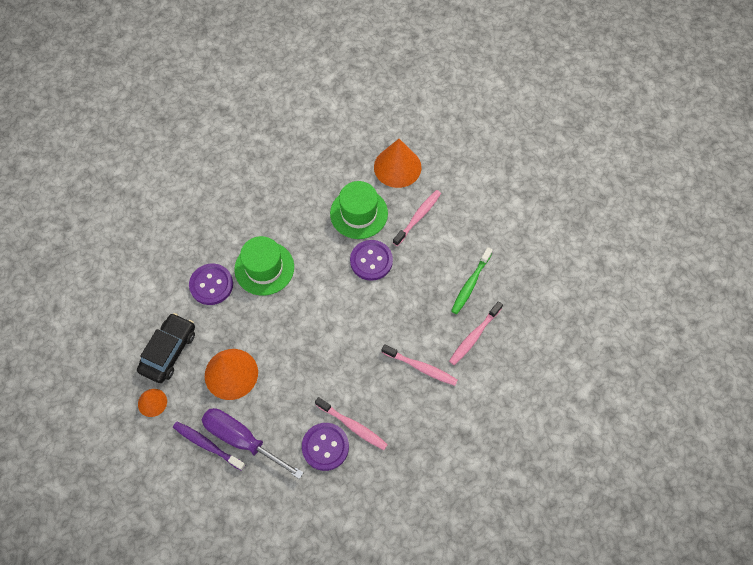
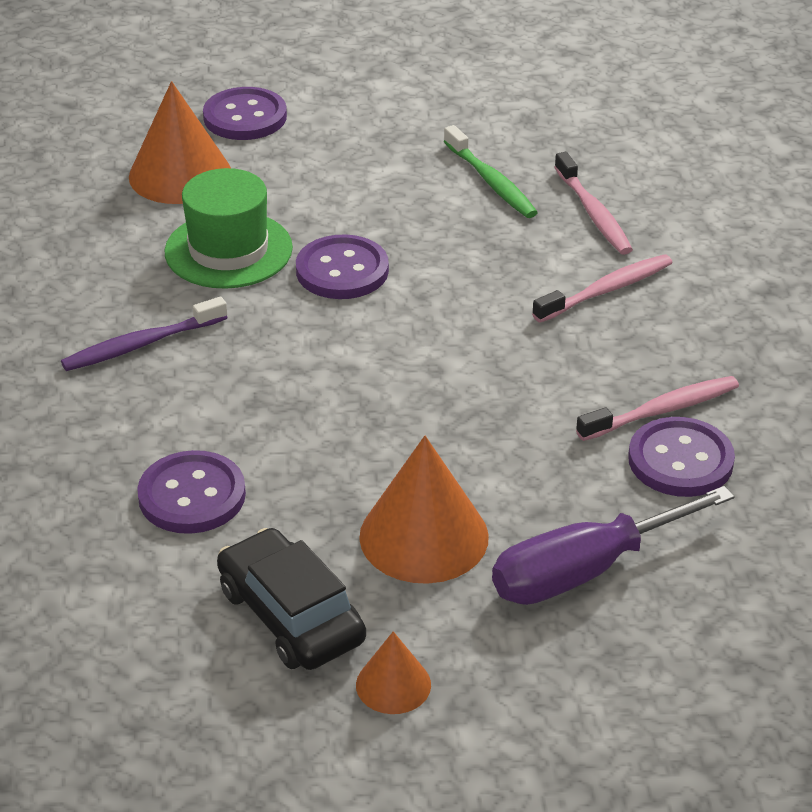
camera: 60 degrees left, 25 degrees down
(207, 445) = (560, 627): purple toothbrush -> purple toothbrush (142, 344)
(264, 268) = (226, 408): green hat -> none
(418, 217) = (306, 189): pink toothbrush -> none
(454, 166) = (245, 117): none -> purple button

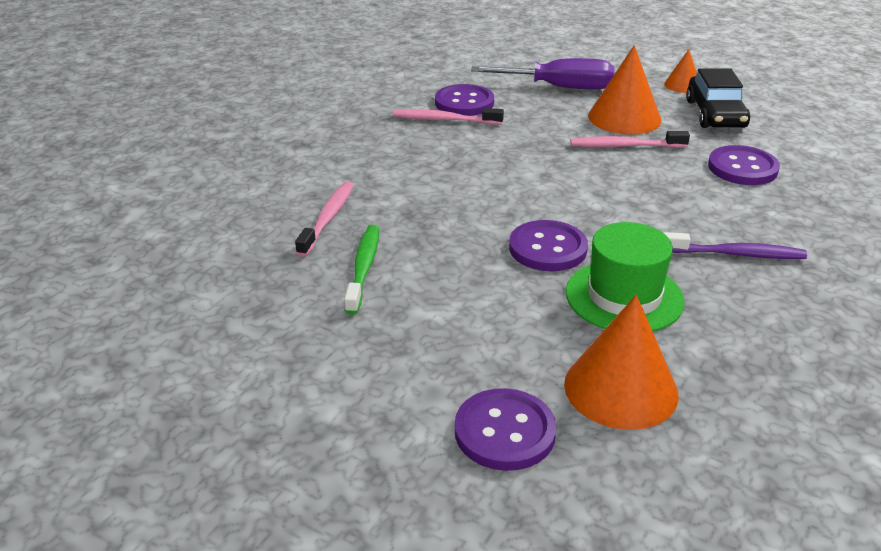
camera: 145 degrees left, 5 degrees down
(606, 290) = (391, 175): pink toothbrush -> pink toothbrush (625, 146)

